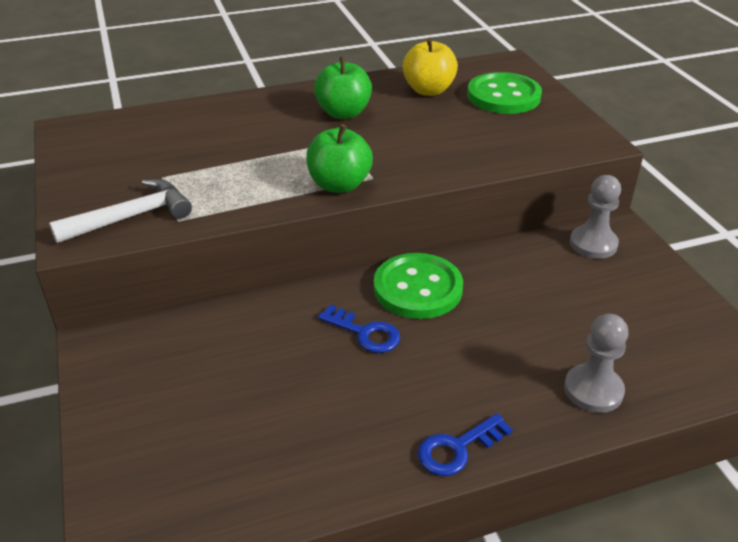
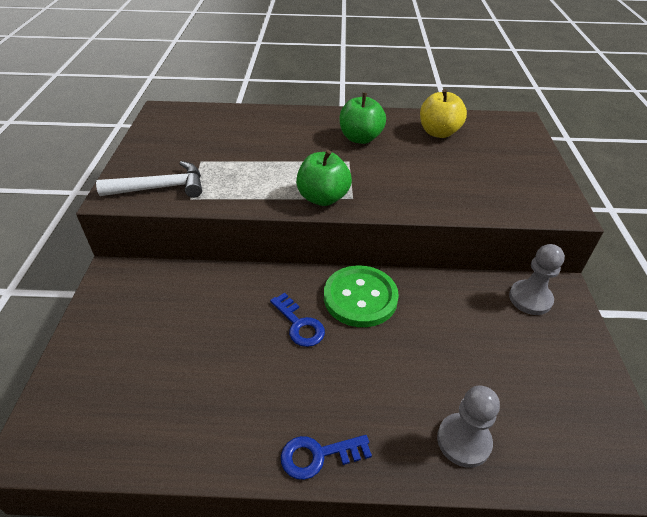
camera: 20 degrees right, 5 degrees up
(503, 96) = (499, 150): green button -> none

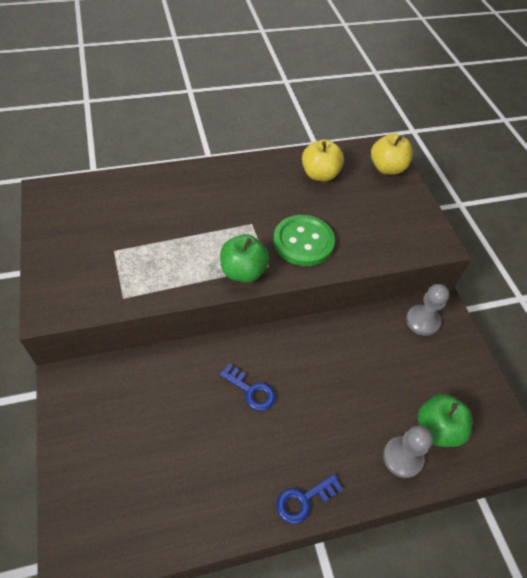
camera: 20 degrees left, 10 degrees up
(161, 188) = (89, 291): white hammer -> none
(360, 138) = (253, 194): green apple -> green apple (437, 429)
(360, 297) = (292, 352): green button -> green button (303, 242)
(518, 137) = (387, 168): none -> yellow apple

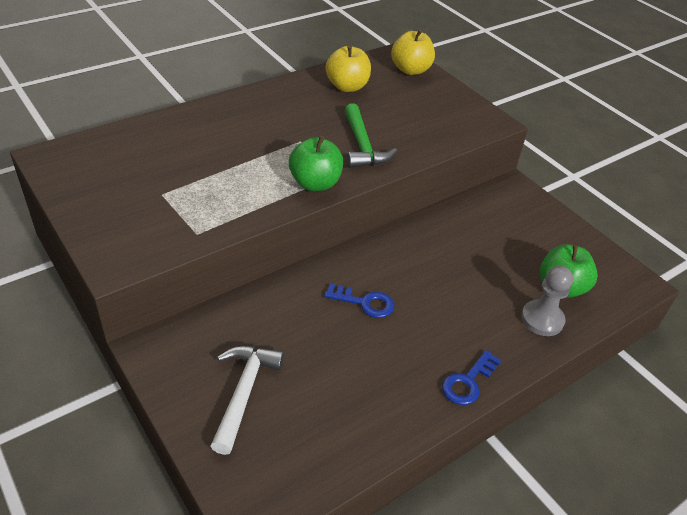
camera: 20 degrees left, 10 degrees down
(115, 446) = (244, 393): none -> white hammer
(303, 242) = (362, 146): green button -> green hammer
(422, 321) = (501, 202): grey pawn -> none

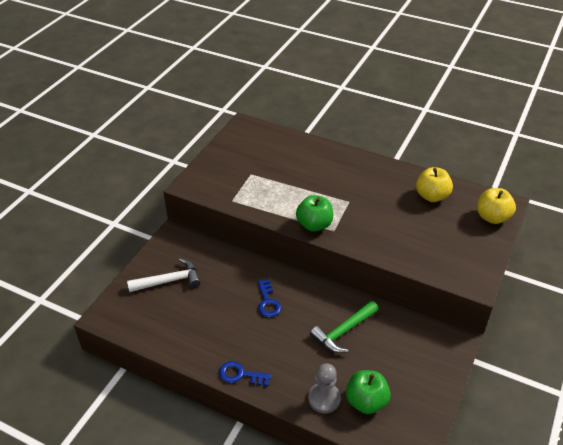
camera: 65 degrees right, 0 degrees up
(362, 146) = (372, 229): green hammer -> green hammer (343, 331)

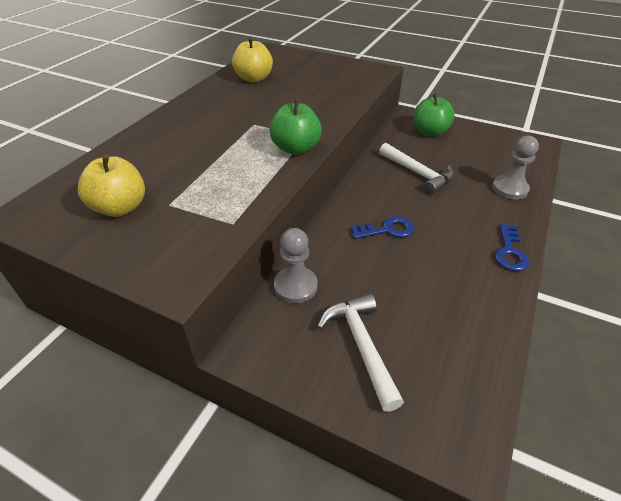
camera: 90 degrees left, 0 degrees up
(216, 253) = (295, 286): none -> grey pawn
(343, 331) = (418, 174): green hammer -> white hammer
(366, 401) = (499, 164): green apple -> green apple (430, 132)
(492, 217) = (289, 56): yellow apple -> yellow apple (120, 208)

